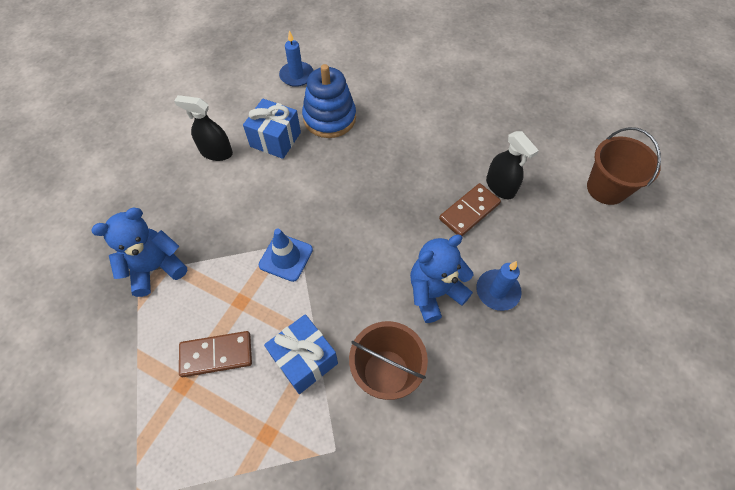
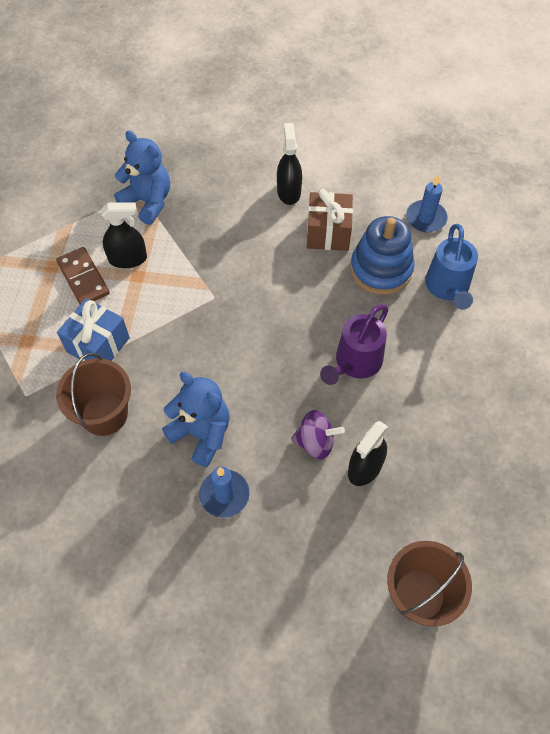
camera: 70 degrees right, 0 degrees up
(215, 305) = (128, 259): none -> black spray bottle
(275, 139) = (328, 233): blue gift -> brown gift
(286, 257) = (194, 293): blue traffic cone -> none
(366, 86) = (448, 288): none -> blue watering can
(408, 163) = (355, 363): none -> purple watering can
(469, 211) = (315, 442): brown domino -> purple spinning top

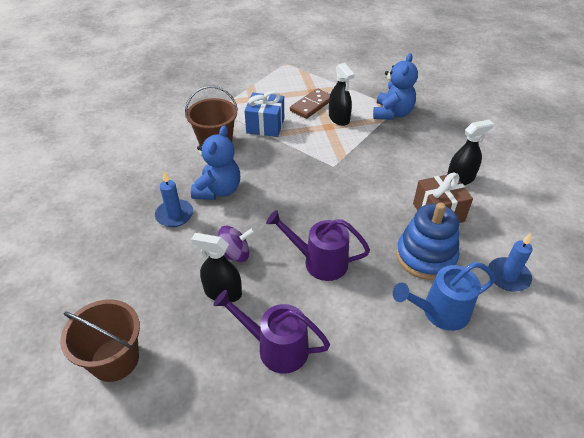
camera: 70 degrees right, 15 degrees down
(315, 442) = (234, 255): purple spinning top -> purple spinning top turned 90 degrees counterclockwise
(447, 436) = (276, 347): none -> purple watering can

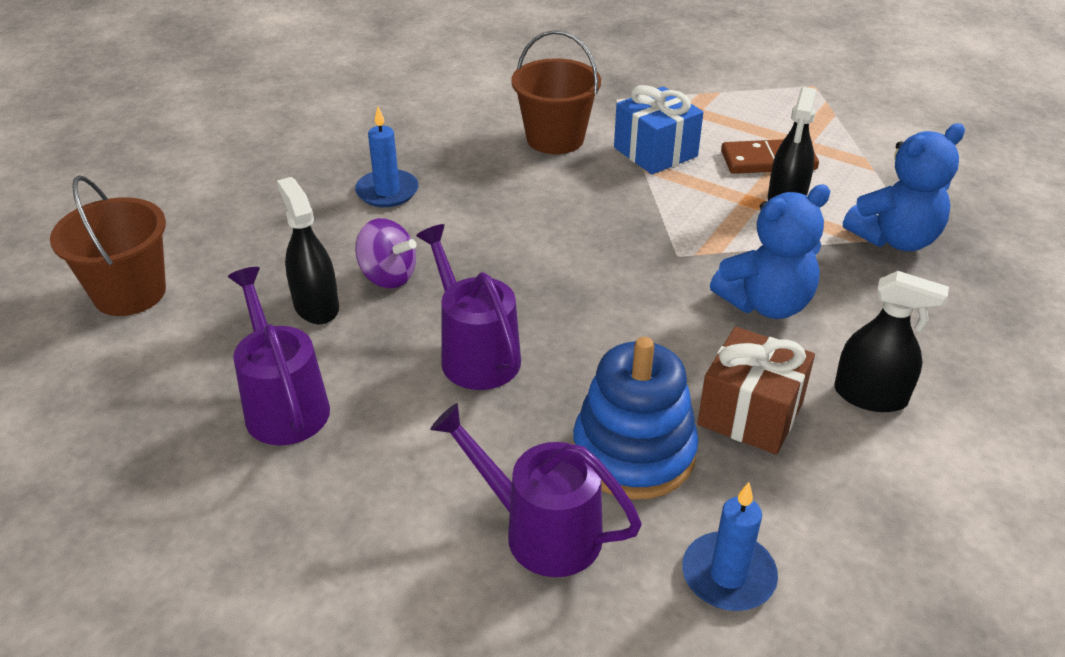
camera: 45 degrees right, 5 degrees down
(218, 190) = (476, 195): blue teddy bear -> blue teddy bear (766, 303)
(439, 312) = (540, 530): blue watering can -> purple watering can

